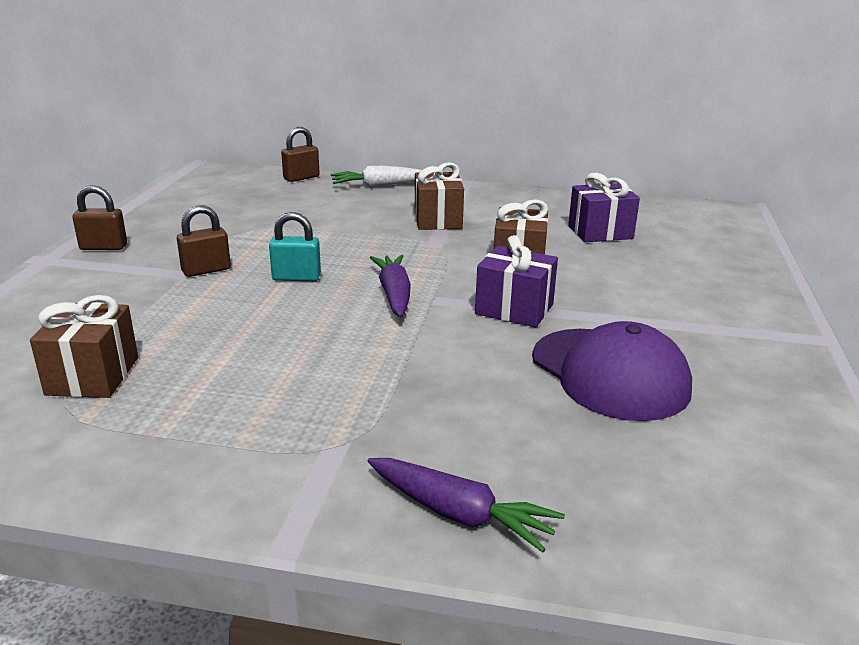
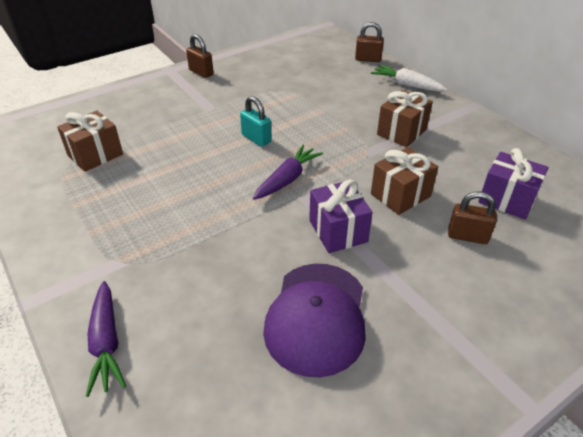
camera: 45 degrees right, 15 degrees up
(206, 270) = (222, 111): brown padlock -> brown padlock (467, 236)

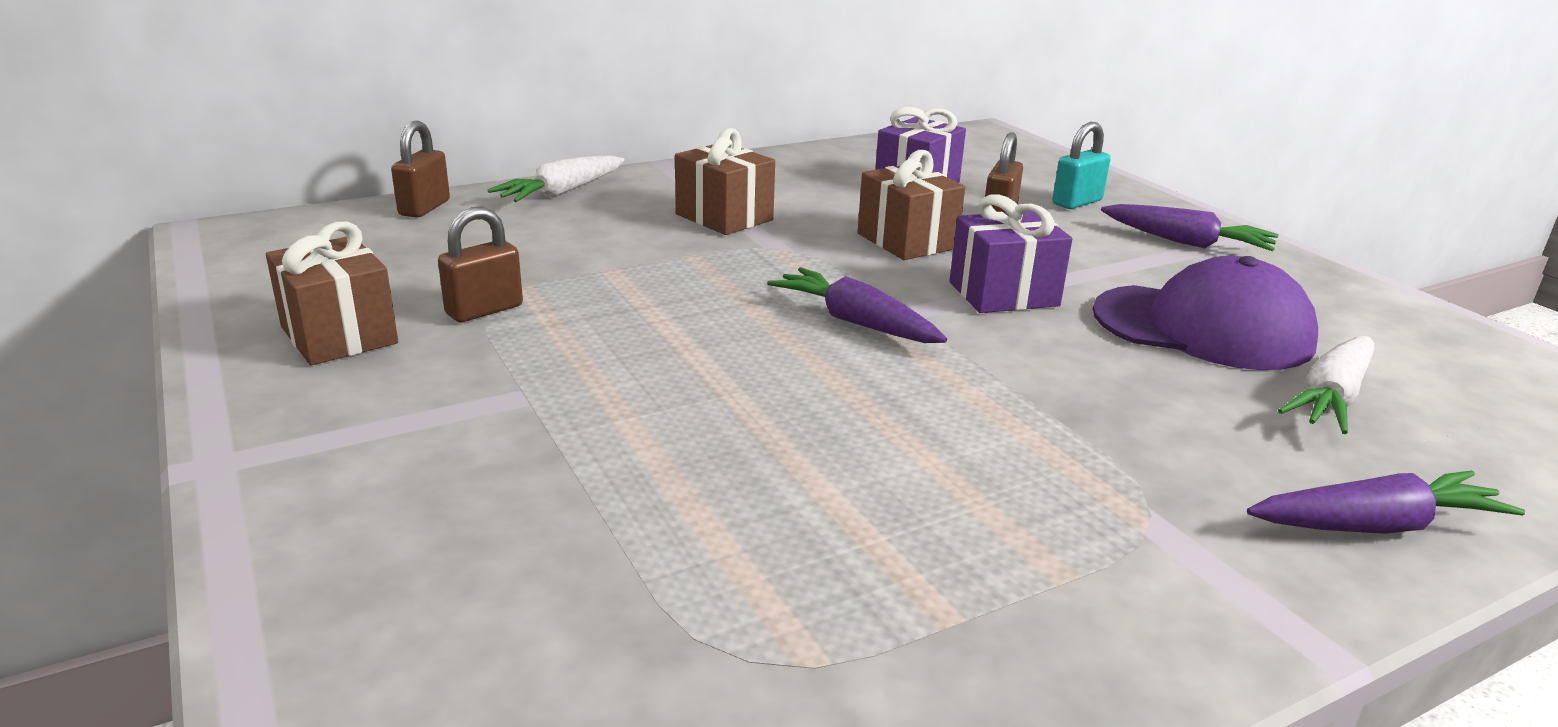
camera: 85 degrees left, 15 degrees down
(95, 155) = (699, 596): brown gift -> brown gift (339, 335)
(201, 72) = (292, 404): brown padlock -> brown padlock (484, 310)
(231, 362) = (1330, 398): none -> white carrot
(256, 139) = (698, 343): turquoise padlock -> turquoise padlock (1077, 202)
(472, 338) = (1187, 242): none -> purple carrot

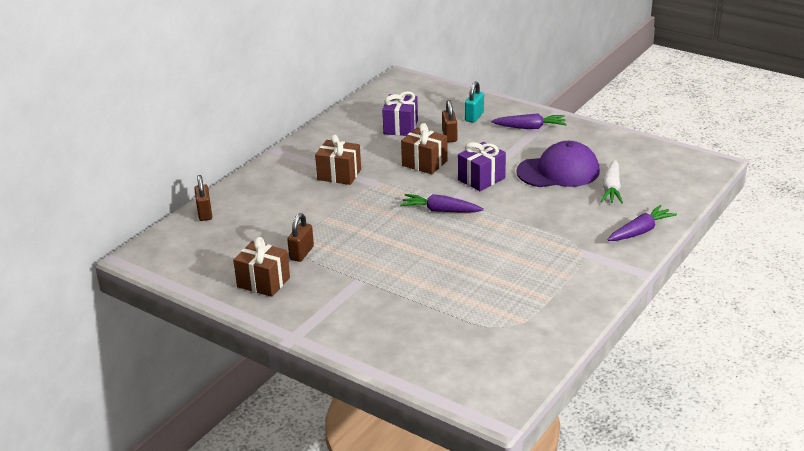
camera: 25 degrees left, 5 degrees up
(561, 192) = (253, 184): white carrot -> none

